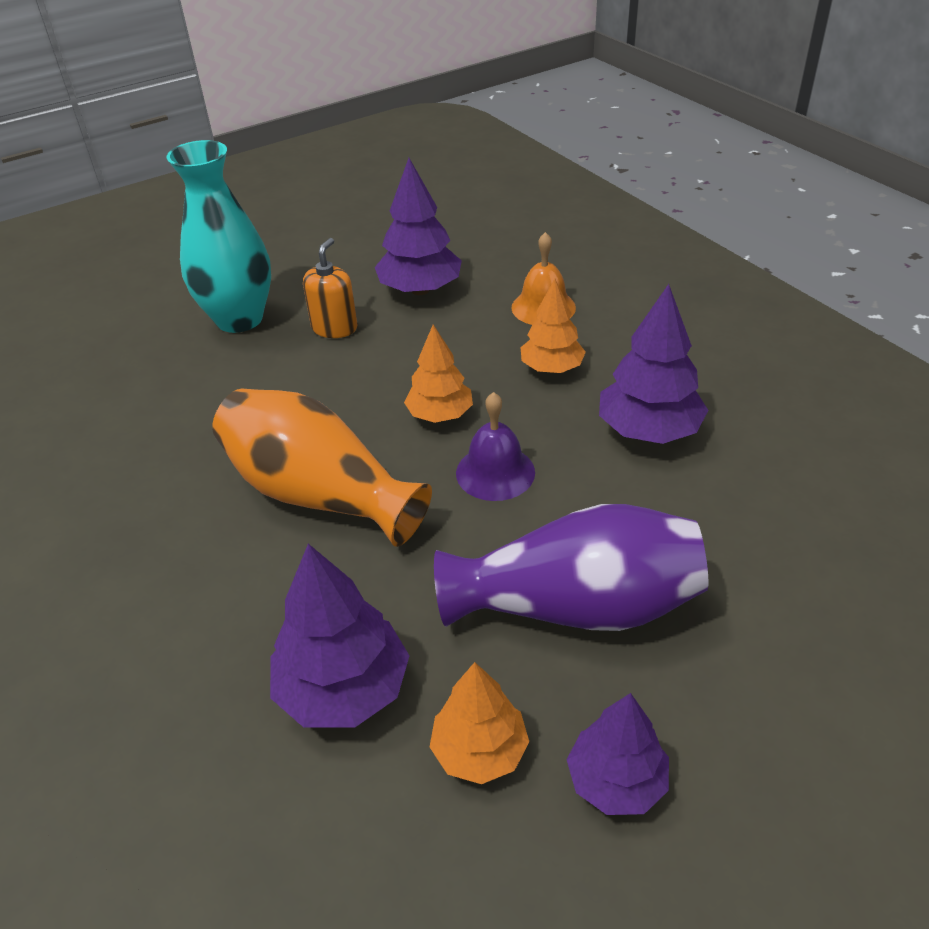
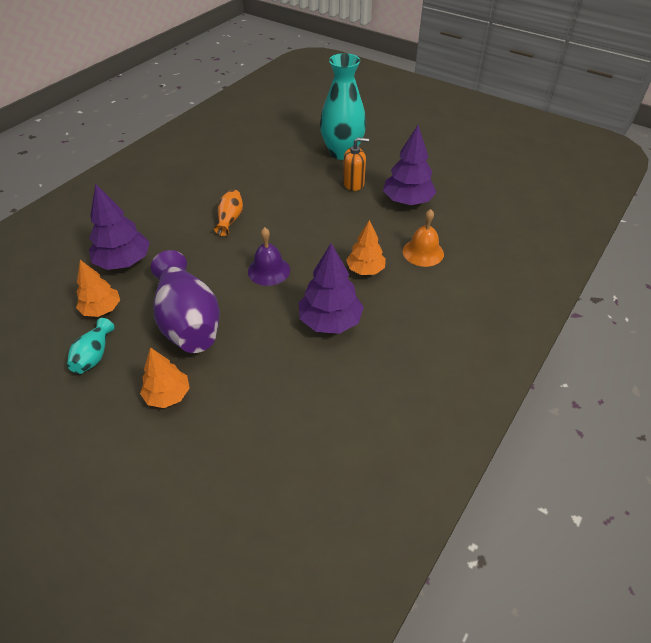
camera: 65 degrees right, 5 degrees up
(319, 494) = (230, 219): orange vase -> orange vase, size x0.47
(440, 415) = (303, 239): orange tree -> orange tree (168, 395)
(616, 781) = (94, 355): purple tree -> turquoise vase

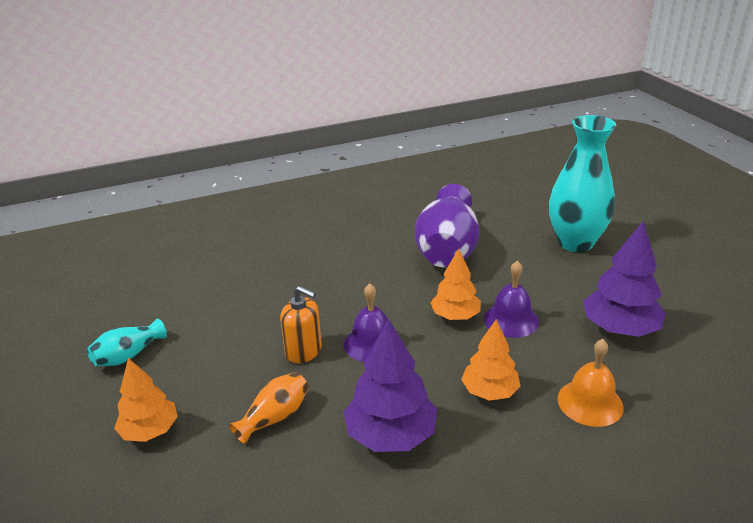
camera: 35 degrees right, 15 degrees down
(101, 309) = (177, 314): orange tree -> orange tree (455, 316)
(124, 262) = (238, 276): purple tree -> none
(188, 321) = (241, 361): purple vase -> purple vase (447, 249)
(230, 219) = (379, 272): orange vase -> orange vase (274, 417)
(343, 220) = (511, 320): none -> purple bell
(353, 183) = (561, 282): orange soap dispenser -> orange soap dispenser (303, 351)

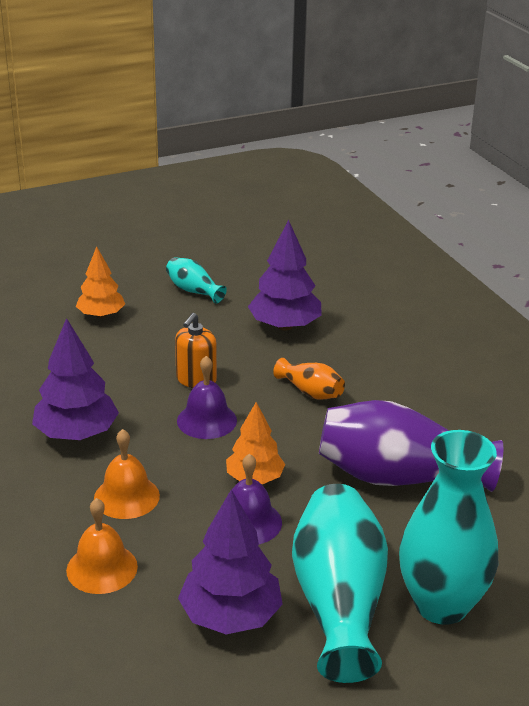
camera: 85 degrees right, 0 degrees up
(223, 296) = (284, 326): none -> purple tree
(274, 417) = (108, 371): orange vase -> orange vase (310, 392)
(489, 391) = (126, 497): orange tree -> orange bell
(587, 281) = (339, 603): none -> turquoise vase

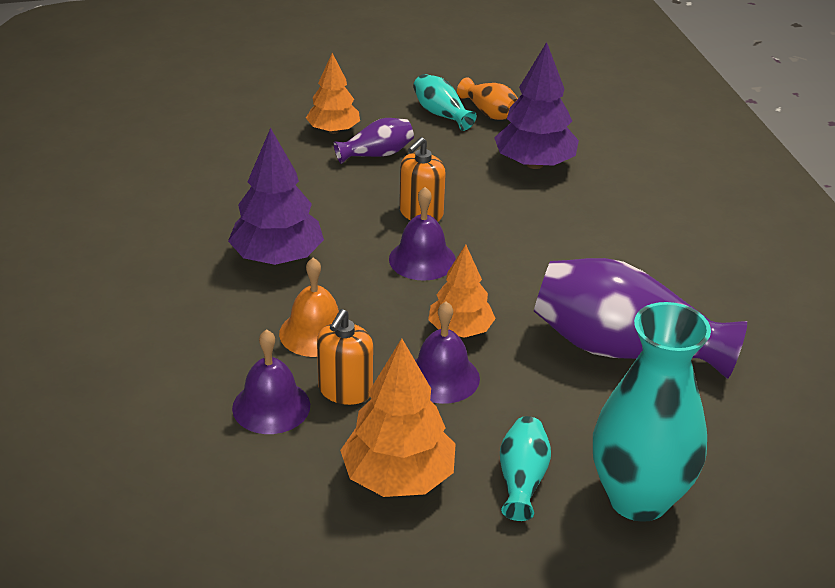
camera: 10 degrees right, 5 degrees up
(102, 568) = (271, 406): orange bell -> purple bell
(144, 332) = (376, 154): none -> purple vase
(165, 545) = (345, 390): none -> orange soap dispenser
(230, 616) = (398, 478): purple tree -> orange tree
(310, 392) = (546, 241): orange vase -> orange vase (490, 113)
(339, 603) = (522, 480): turquoise vase -> turquoise vase, size x0.47

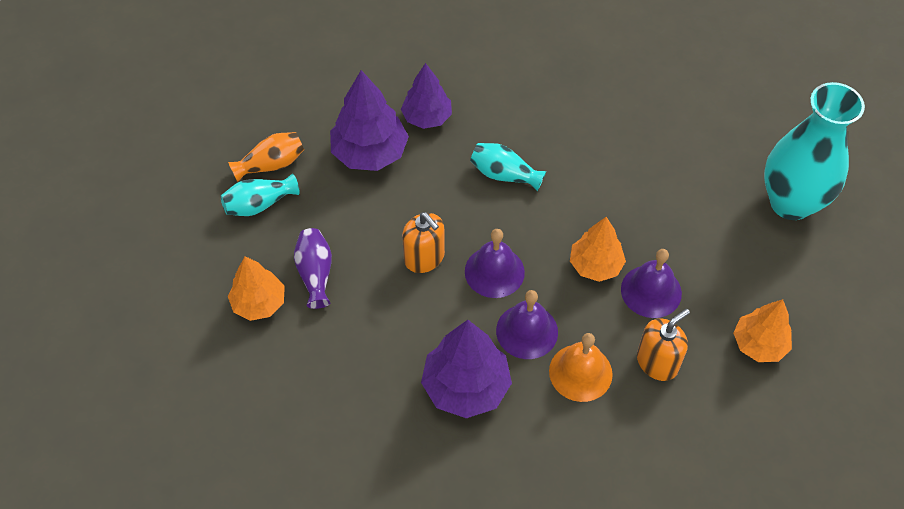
camera: 75 degrees left, 20 degrees up
(271, 406) = (669, 420): purple bell -> purple bell (527, 331)
(345, 390) = (657, 362): orange soap dispenser -> orange soap dispenser turned 75 degrees counterclockwise
(398, 478) = (759, 344): orange tree -> orange tree, size x0.67
(522, 480) = (767, 266): turquoise vase -> turquoise vase (504, 175)
(601, 192) = (427, 117): none -> purple tree
(625, 349) = (635, 163): purple vase -> none

